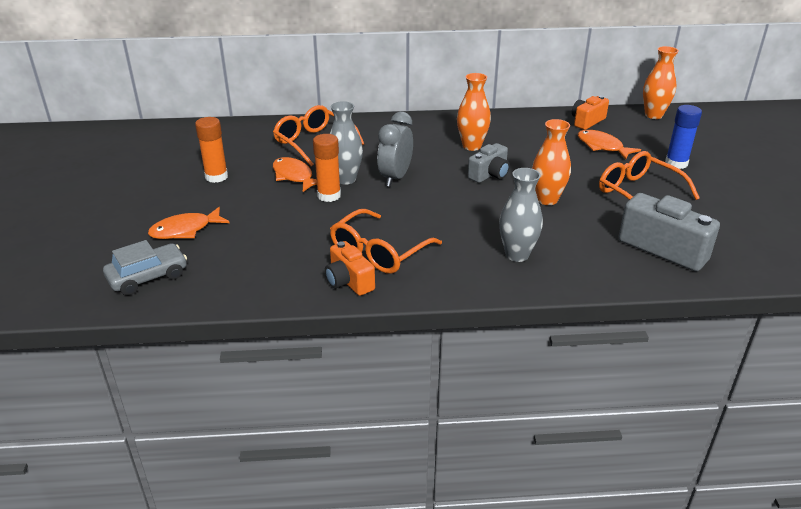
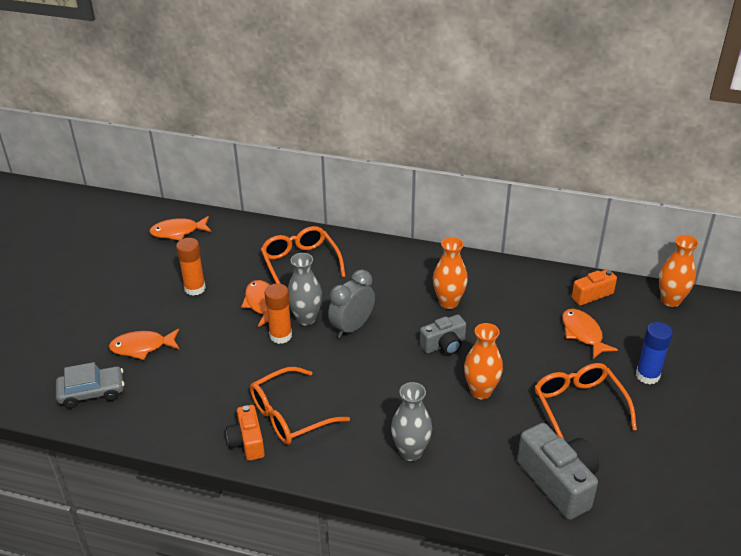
camera: 20 degrees right, 5 degrees up
(173, 140) = (178, 232): none -> orange fish

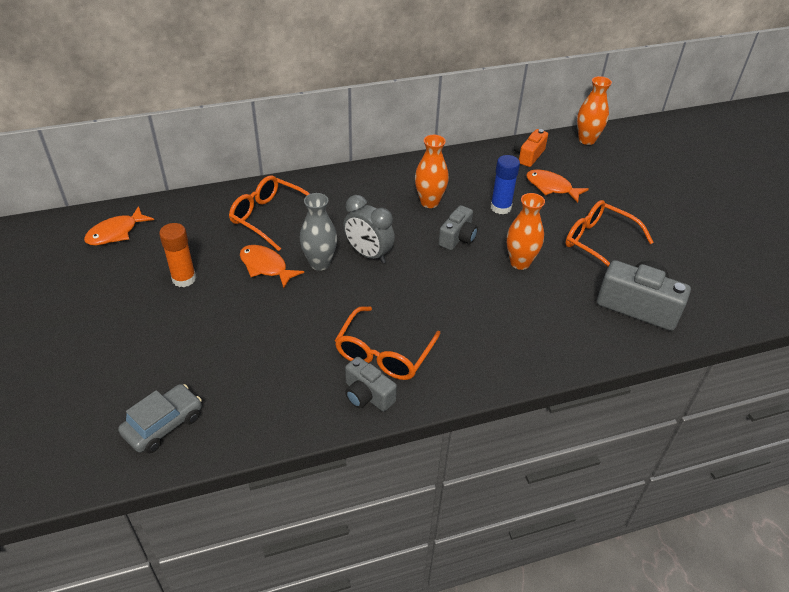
camera: 35 degrees left, 5 degrees up
(142, 347) = (178, 356): orange fish -> none
(247, 442) = (367, 395): orange camera -> grey camera
(280, 335) = (310, 288): orange glue stick -> none
(352, 327) = (368, 254): grey clock -> grey clock turned 60 degrees counterclockwise
(410, 452) = (512, 336): grey vase -> none
(647, 375) = (622, 200): blue glue stick -> blue glue stick (500, 207)

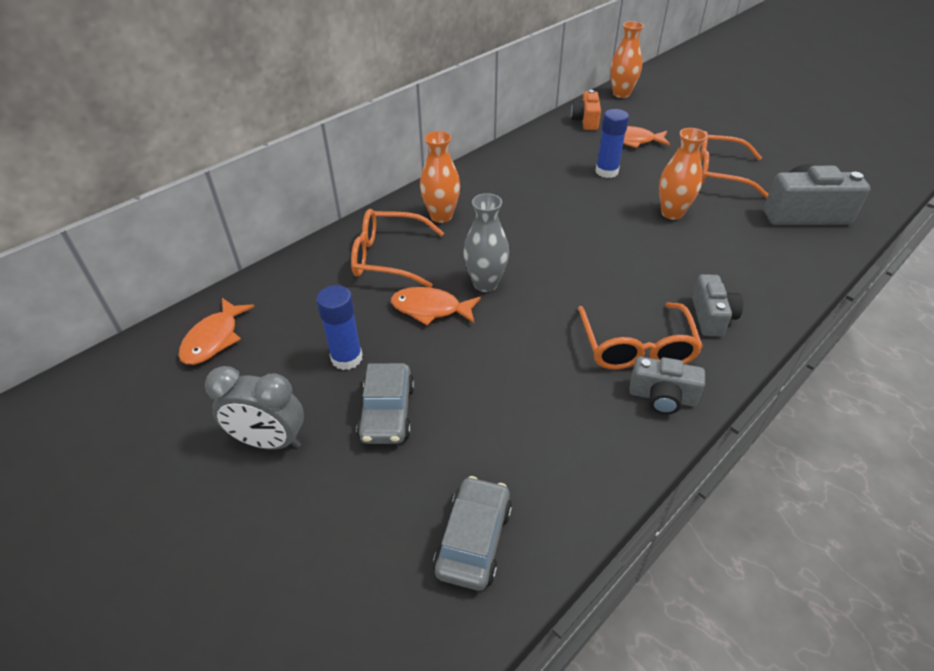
camera: 25 degrees left, 0 degrees up
(179, 325) = (387, 412): none -> grey car
(184, 279) = (347, 358): orange glue stick -> blue glue stick
(368, 254) = (526, 257): grey clock -> grey clock (269, 441)
(429, 202) = (538, 188): orange vase -> orange vase (441, 216)
(458, 238) = (595, 211): grey camera -> grey camera (711, 317)

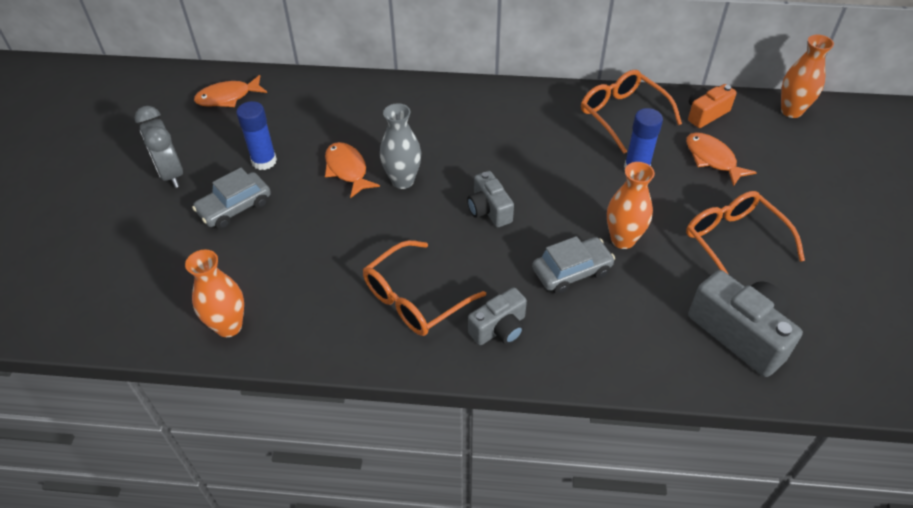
camera: 50 degrees right, 5 degrees up
(388, 257) = (379, 117): orange glasses -> orange glasses (622, 115)
(441, 216) = (456, 113): orange vase -> orange vase (229, 326)
(473, 539) = (169, 304): grey car -> grey car (571, 271)
(662, 397) = (373, 338): grey camera -> grey camera (489, 210)

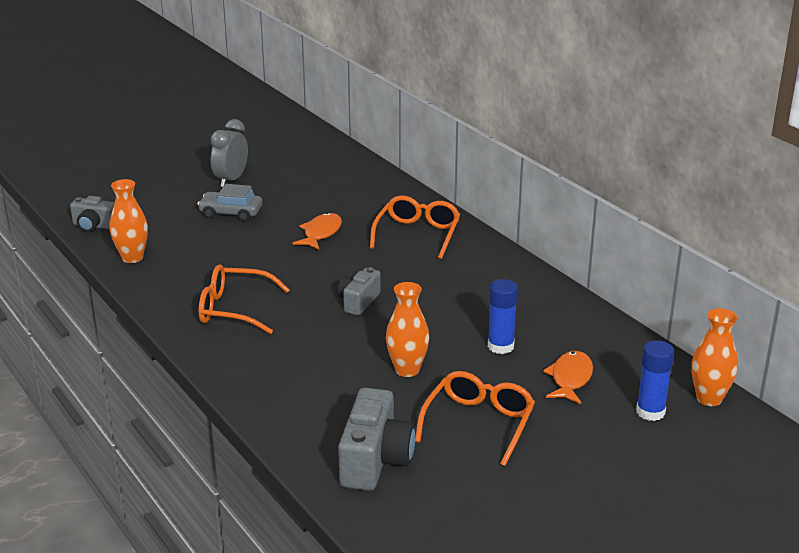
camera: 50 degrees right, 20 degrees down
(228, 97) = (328, 162): orange fish -> none
(264, 161) = (286, 202): blue glue stick -> blue glue stick (650, 412)
(402, 181) = (340, 257): grey vase -> none
(499, 328) = (248, 352): grey camera -> grey camera (94, 226)
(571, 271) = (342, 360): grey car -> none
(622, 115) = (558, 316): orange glasses -> orange glasses (417, 234)
(705, 114) = (627, 355): orange camera -> none

